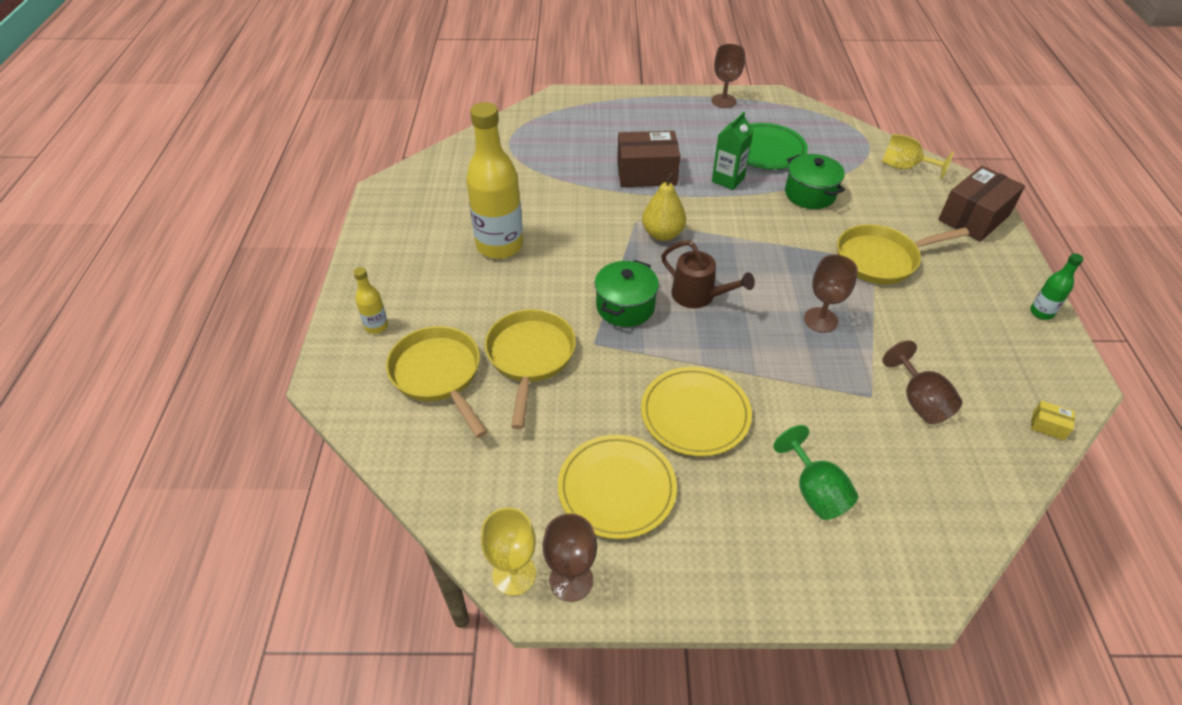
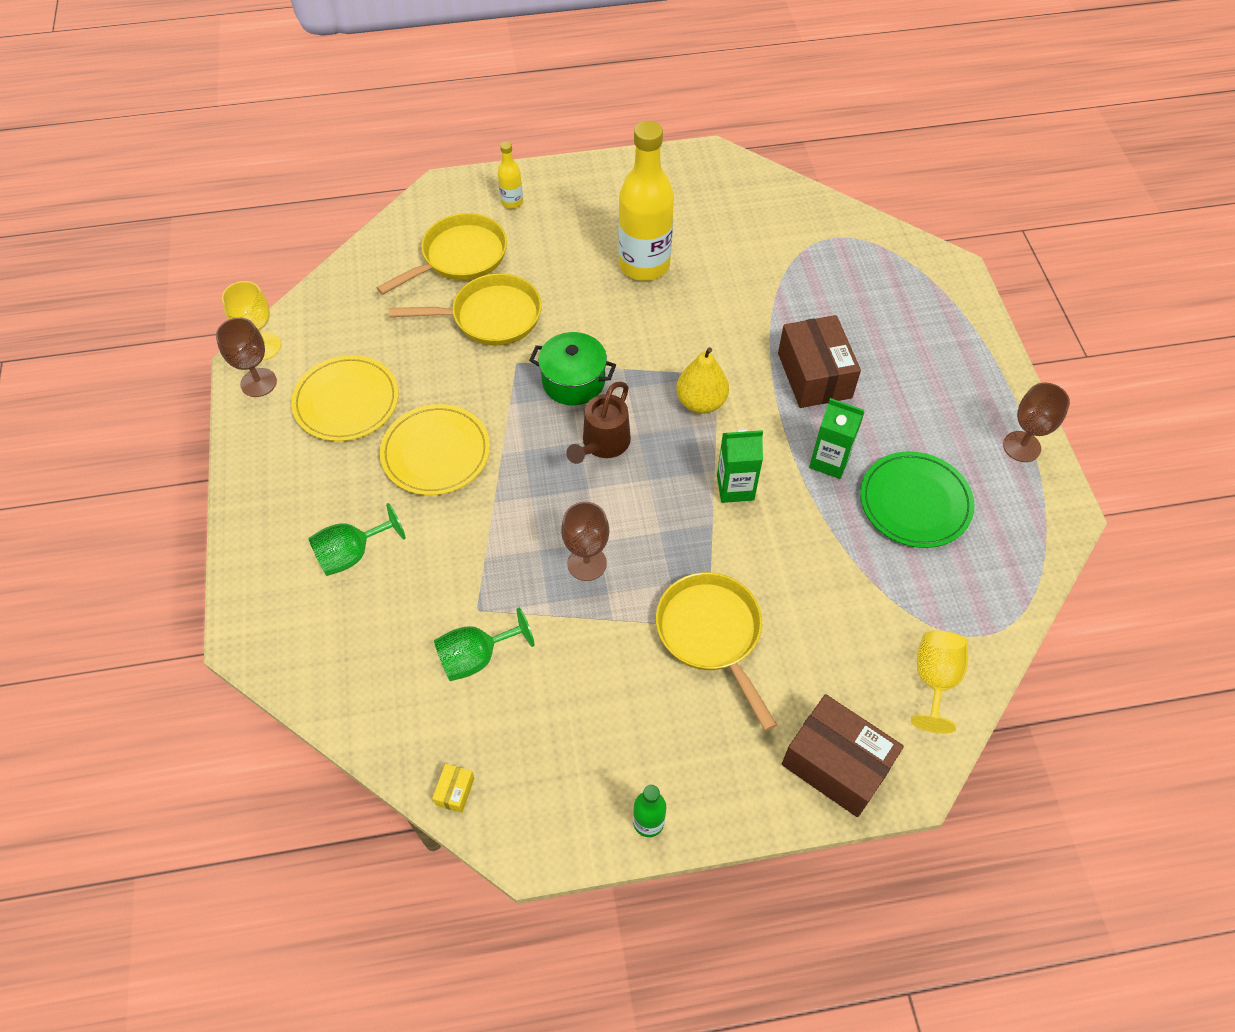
camera: 80 degrees right, 10 degrees up
(749, 228) = (735, 487): none -> green carton
(810, 194) = (827, 555): green pot -> none
(919, 401) = (476, 657): brown goblet -> green goblet

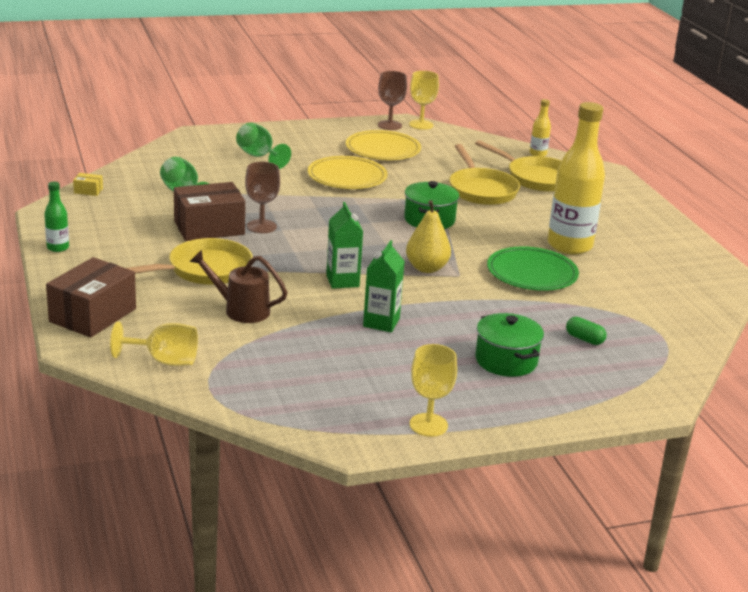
camera: 80 degrees right, 30 degrees down
(512, 202) = (609, 194): yellow bottle -> yellow bottle (538, 154)
(602, 445) = (370, 231): brown watering can -> brown watering can (240, 310)
(814, 375) = (476, 318): brown box -> brown box (209, 228)
(848, 296) = (584, 339): none -> green capsule
(897, 366) = (506, 361): none -> green pot
(915, 502) = (346, 361): green plate -> green plate (532, 273)
(1021, 446) = (428, 425): brown goblet -> yellow goblet

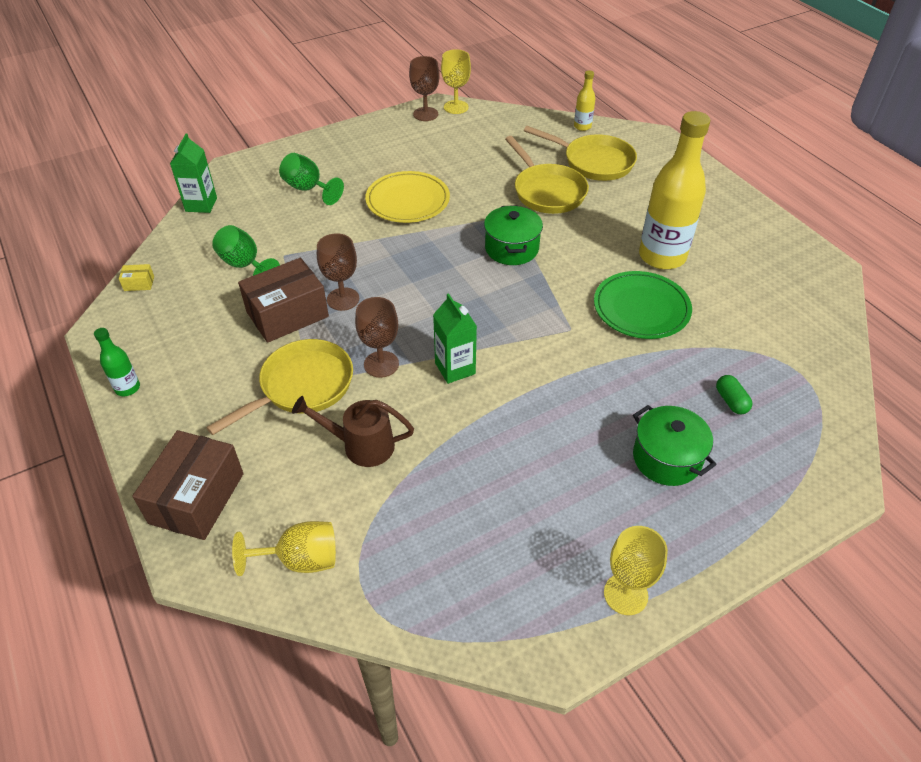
camera: 10 degrees left, 20 degrees up
(278, 268) = (381, 364): none -> brown goblet
(381, 322) = (517, 428): green carton -> green carton (201, 204)
(383, 149) = (430, 151): yellow plate -> none
(426, 268) = (534, 326): yellow pear -> none
(584, 339) = (731, 401): green capsule -> green capsule turned 45 degrees clockwise

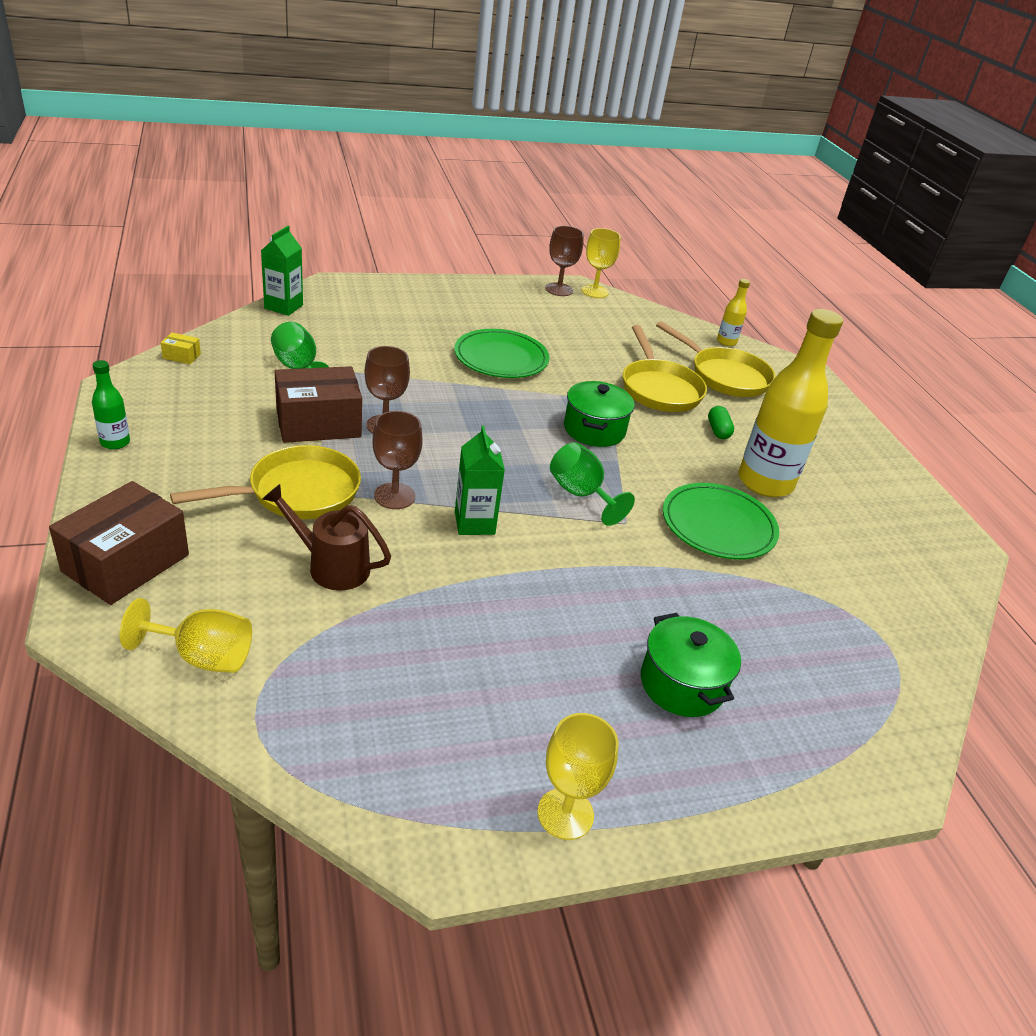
camera: 10 degrees right, 10 degrees down
(308, 189) = (401, 321): green goblet -> green goblet (581, 494)
(407, 200) = (501, 358): yellow plate -> green plate
(731, 401) = (787, 648): green capsule -> green capsule (718, 431)

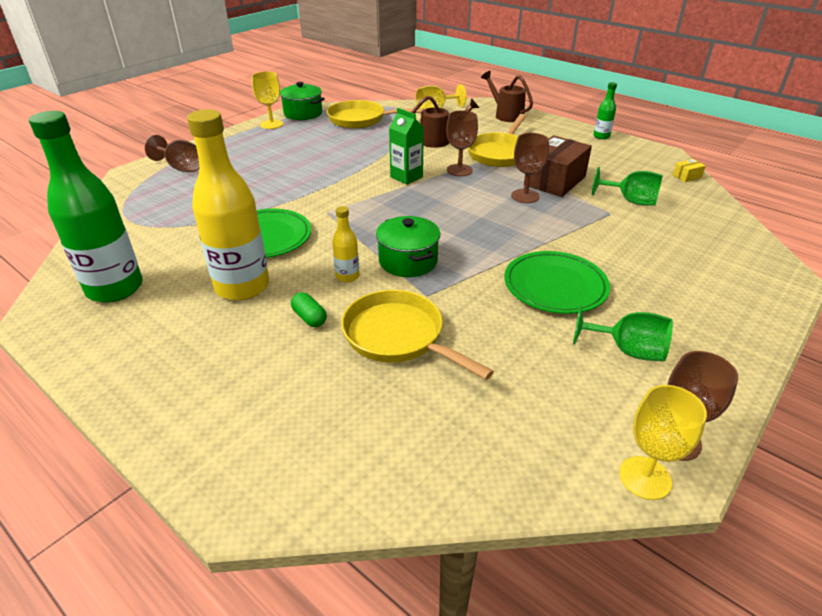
camera: 150 degrees right, 0 degrees up
(126, 563) = (505, 115): brown box -> brown watering can
(283, 307) = (747, 236): green carton -> none
(581, 494) = (368, 214): green goblet -> green goblet (627, 350)
(682, 684) = (247, 164): green pot -> green pot (303, 113)
(725, 376) = (346, 406): yellow pan -> yellow pan (360, 119)
(726, 342) = (388, 492): yellow bottle -> yellow bottle (347, 276)
(799, 741) = (181, 168): none -> brown goblet
(894, 542) = (115, 288): none -> green bottle

